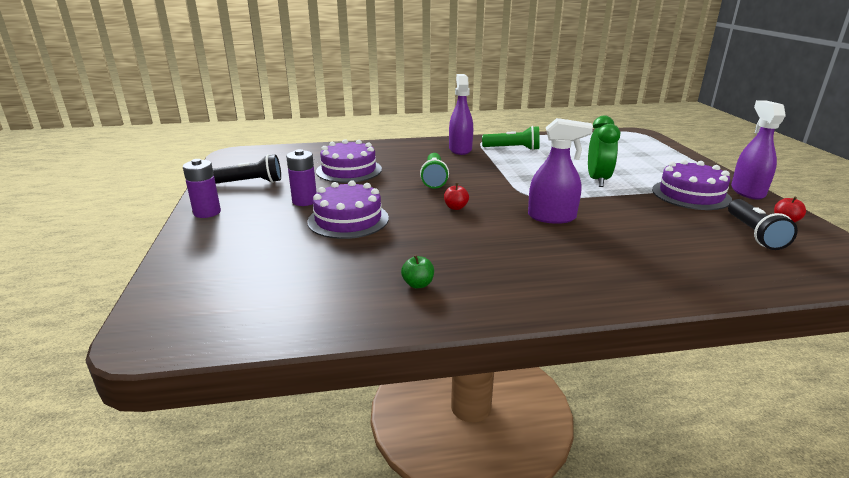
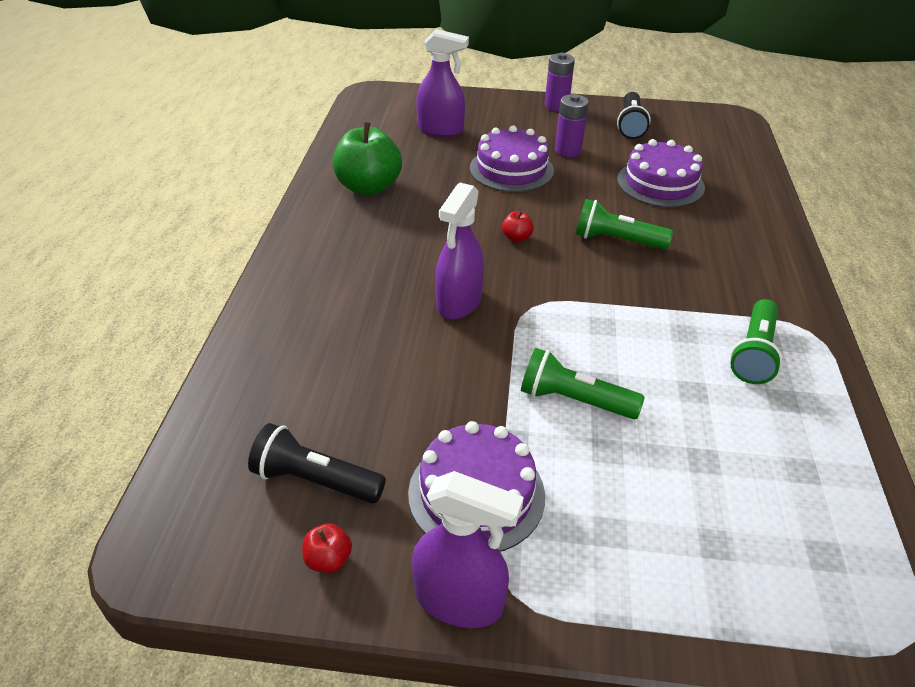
camera: 105 degrees right, 15 degrees up
(418, 284) = (368, 187): green apple -> green apple, size x2.33
(460, 149) = (749, 291): purple spray bottle -> purple spray bottle (441, 130)
(597, 180) = (573, 400): green clock -> green flashlight

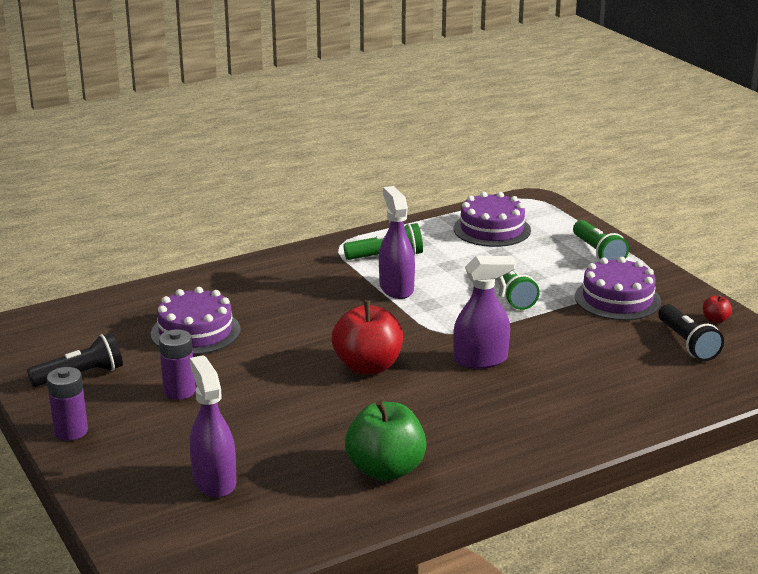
camera: 125 degrees left, 15 degrees down
(459, 600) = (675, 284): purple spray bottle -> purple spray bottle (396, 288)
(511, 169) = (255, 407): purple cake -> purple cake (492, 229)
(516, 238) = (368, 366): red apple -> red apple, size x2.33
(616, 240) = (316, 326): green flashlight -> green flashlight (598, 253)

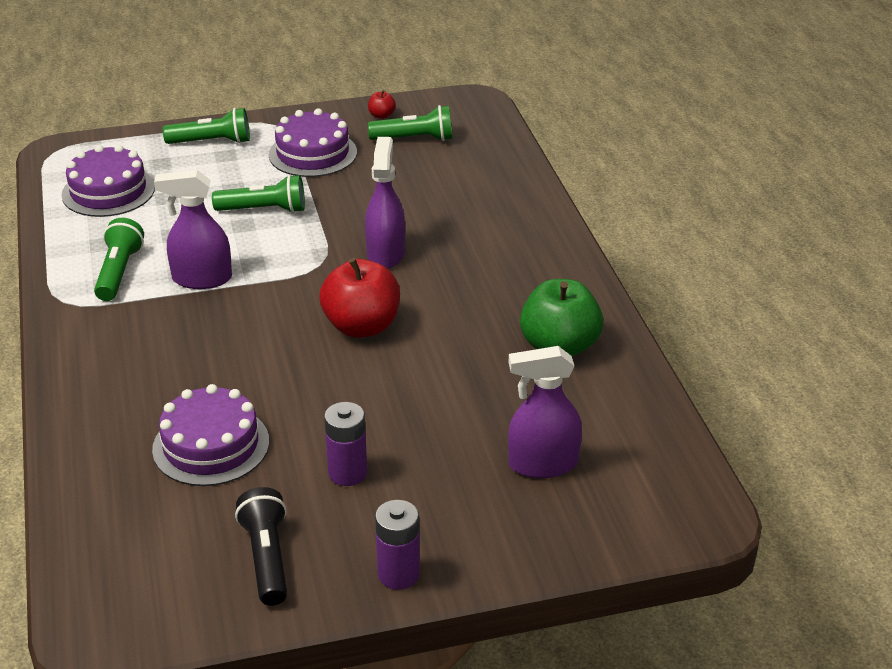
camera: 75 degrees left, 10 degrees up
(687, 343) = (415, 139): black flashlight -> green flashlight

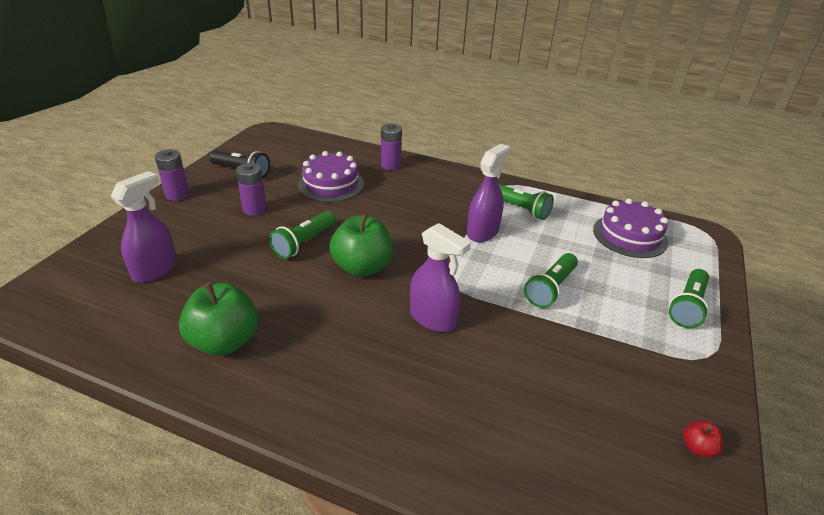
camera: 125 degrees right, 0 degrees up
(95, 420) = (390, 165): none -> purple battery
(313, 153) = (632, 355): purple cake -> none
(362, 326) = (362, 267): red apple -> green apple
(415, 139) = (624, 446): green flashlight -> green flashlight (304, 243)

